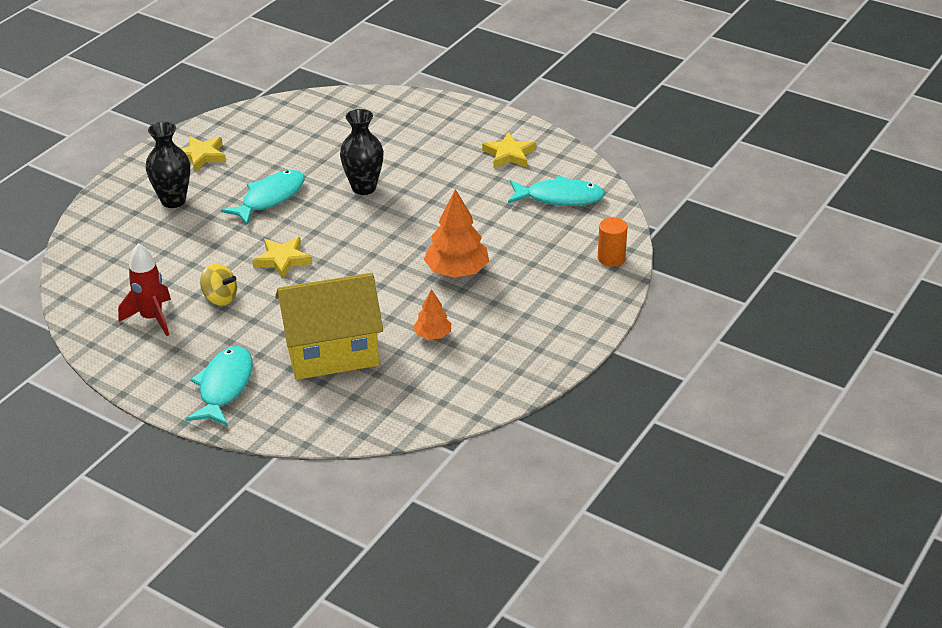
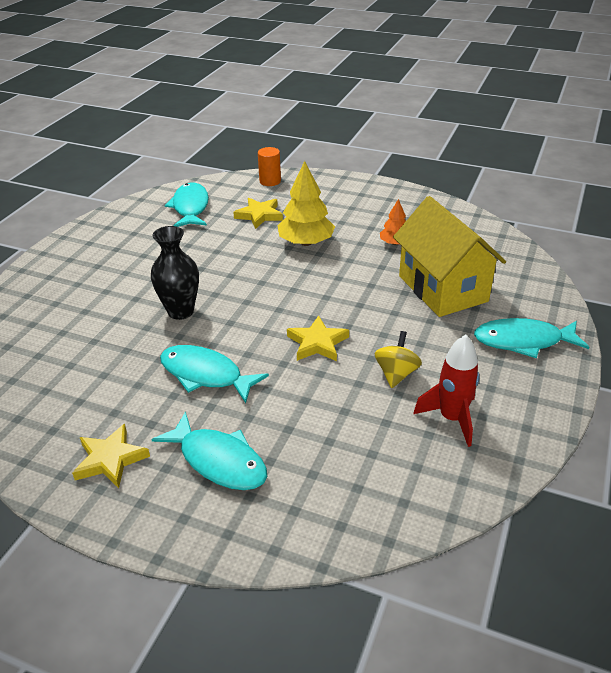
camera: 100 degrees left, 0 degrees up
(173, 201) = (219, 461): black vase -> turquoise fish
(457, 271) = (306, 242): orange tree -> yellow tree
(509, 154) = (121, 237): yellow star -> yellow star (259, 215)

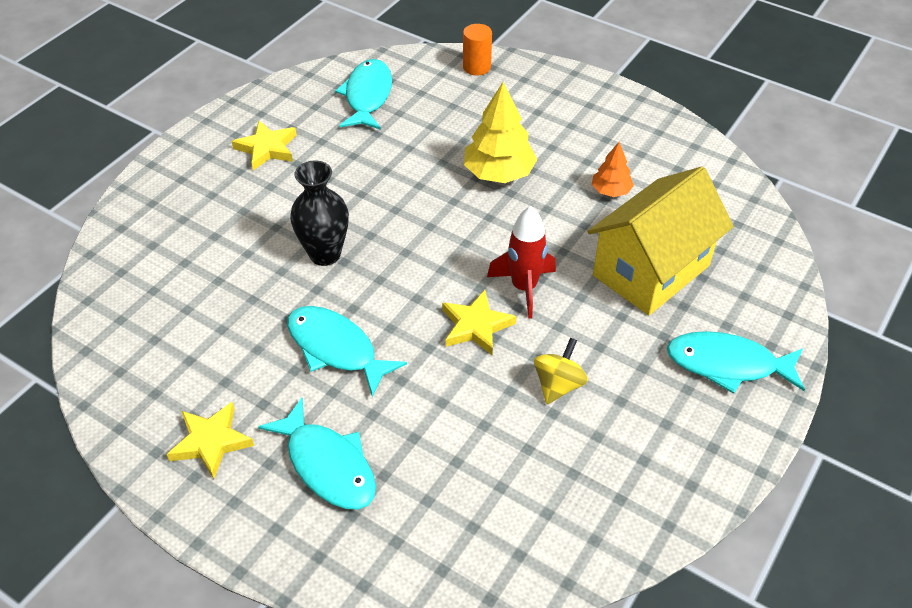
camera: 10 degrees right, 10 degrees up
(259, 215) = (451, 121): yellow star -> yellow star (267, 148)
(442, 288) = (651, 270): yellow house -> yellow house turned 60 degrees clockwise
(452, 418) = (606, 457): red rocket -> red rocket (524, 287)

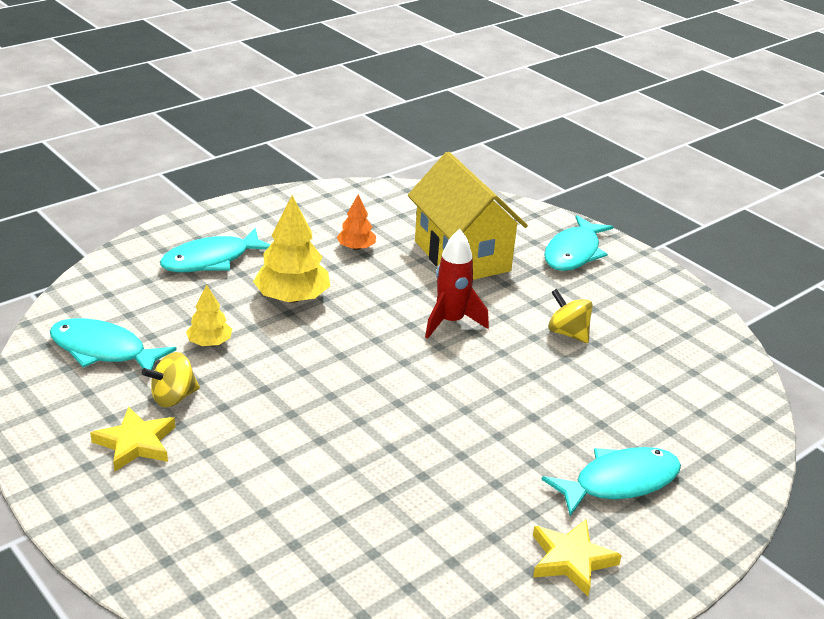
camera: 75 degrees left, 15 degrees down
(325, 254) = (342, 431): black vase -> none
(327, 149) = (173, 397): none -> yellow spinning top
(336, 349) = (479, 449): turquoise fish -> turquoise fish (211, 260)
(406, 146) = (210, 343): none -> yellow tree
(476, 67) = (118, 271): orange cylinder -> none
(476, 326) = (485, 359): yellow star -> none

